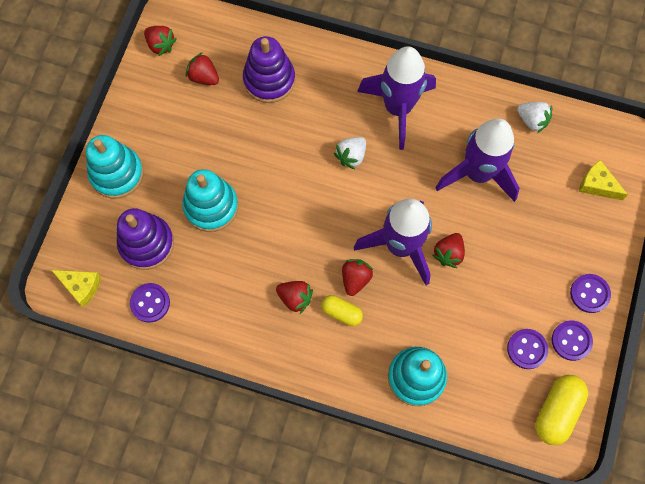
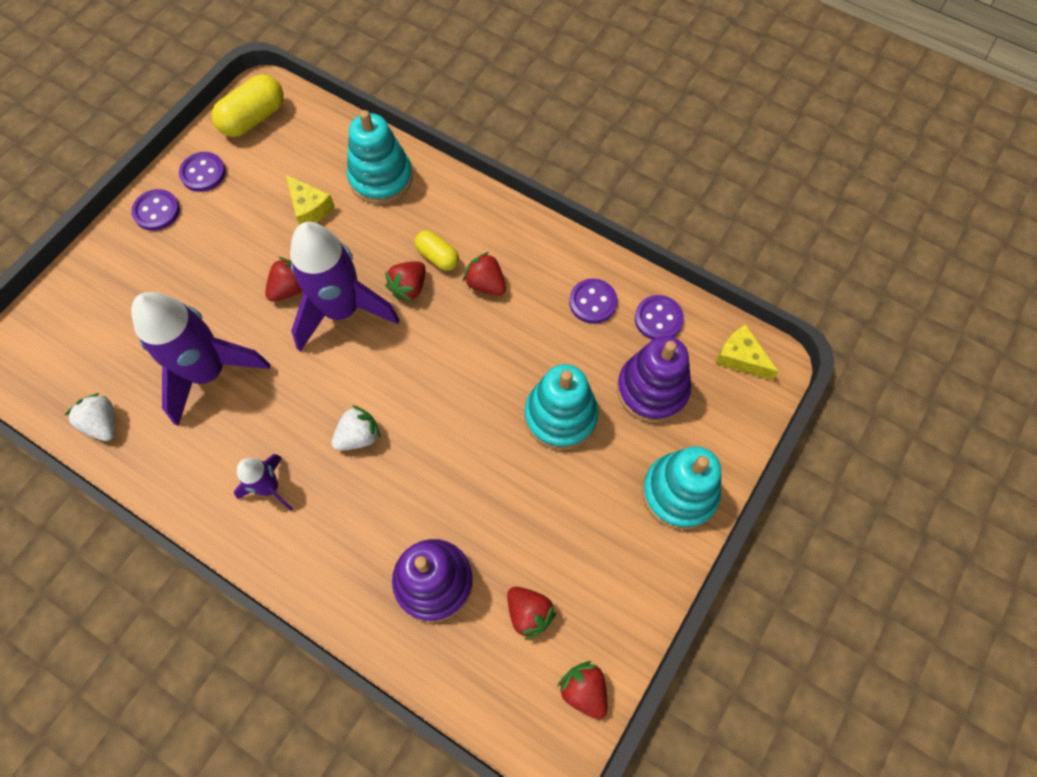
camera: 165 degrees left, 5 degrees down
(397, 108) = (270, 488): purple rocket -> purple rocket, size x0.51
(527, 349) = (253, 176): purple button -> purple button (593, 302)
(597, 185) = (74, 322): yellow cheese -> yellow cheese (309, 208)

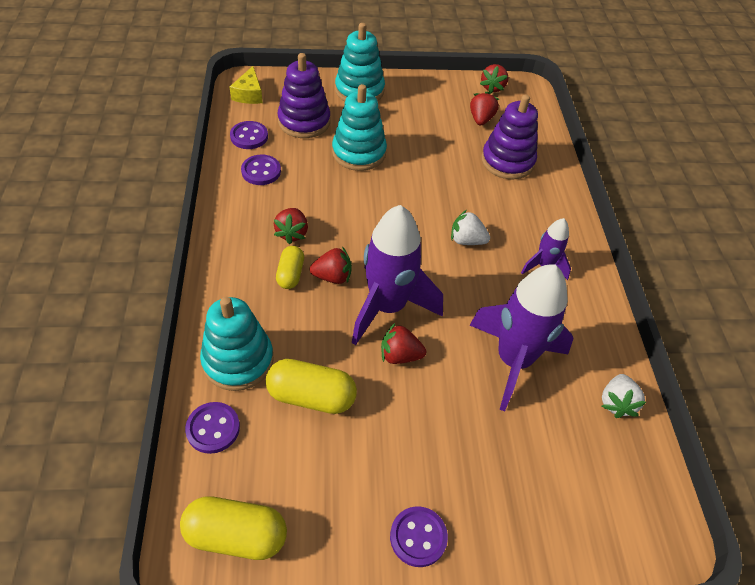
camera: 130 degrees left, 15 degrees down
(203, 173) = (342, 529): purple button -> purple button (213, 428)
(309, 208) = (311, 396): yellow cheese -> yellow capsule

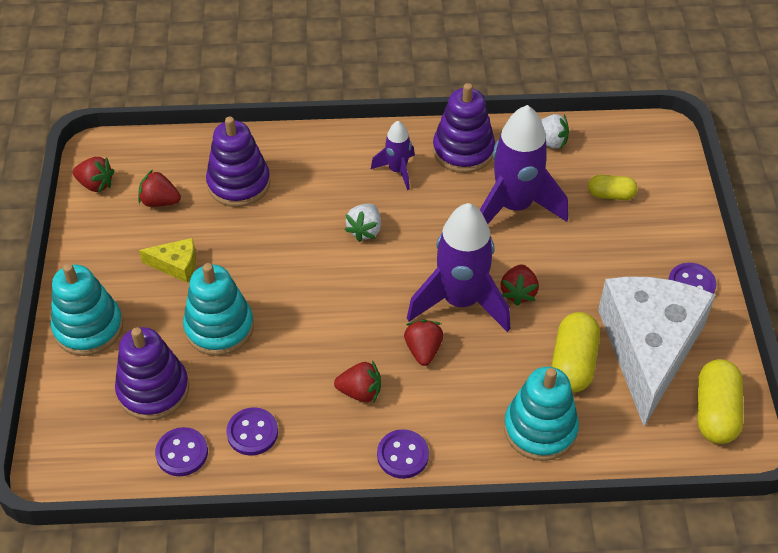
camera: 85 degrees left, 0 degrees up
(213, 428) = (619, 442): purple button -> purple button (402, 455)
(249, 94) = (85, 462): yellow cheese -> yellow cheese (176, 265)
(290, 274) = (422, 389): yellow capsule -> yellow capsule (611, 195)
(326, 474) = (649, 349): none -> white cheese
(583, 320) = (463, 151): none -> purple stacking toy

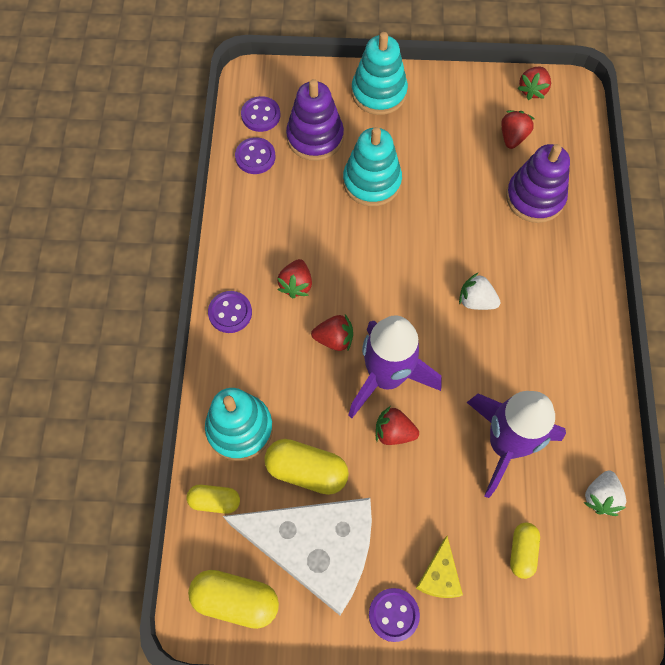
camera: 95 degrees right, 15 degrees up
(176, 265) = (440, 150): yellow cheese -> yellow cheese (439, 576)
(252, 433) = (267, 204): purple button -> purple button (261, 115)
(397, 170) = (554, 336): purple rocket -> none
(463, 151) = (584, 403): purple stacking toy -> none
(623, 443) = (215, 501): none -> yellow capsule

